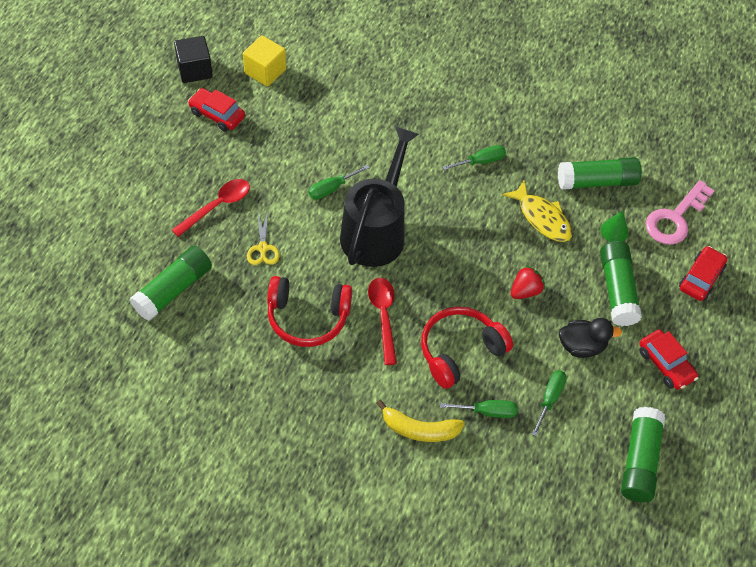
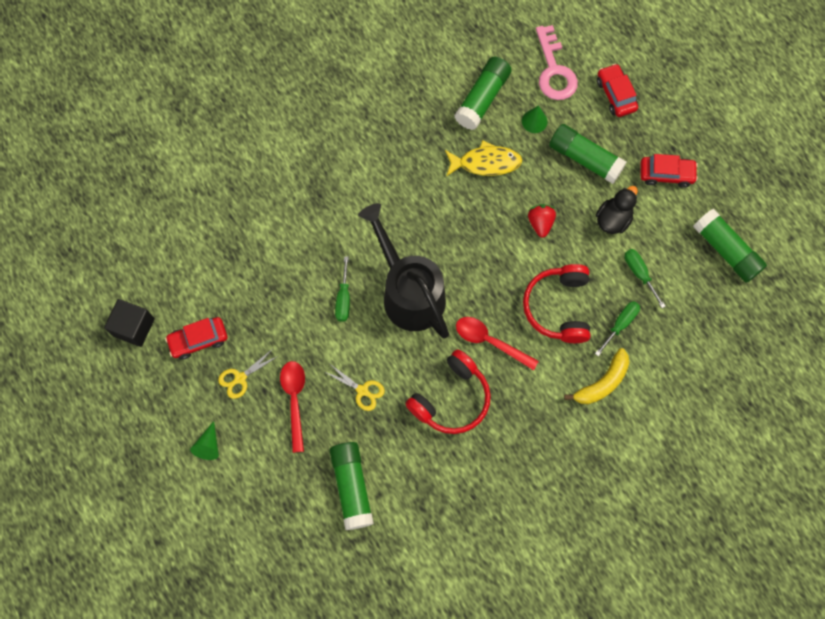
camera: 50 degrees left, 15 degrees up
(135, 172) = (208, 445): none -> green cone
(207, 159) = (240, 378): none -> yellow scissors
(265, 71) = (181, 270): yellow cube -> none
(481, 161) = (401, 168): green screwdriver -> none

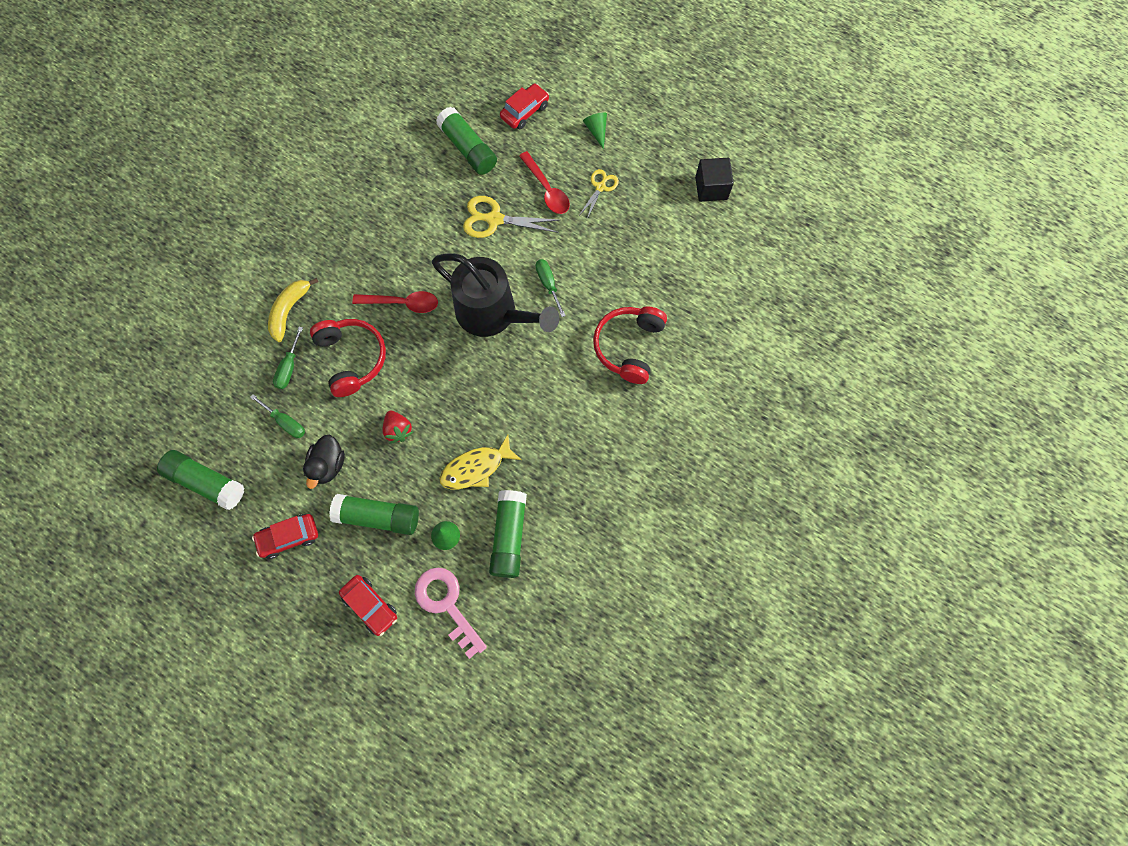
camera: 155 degrees right, 0 degrees up
(198, 340) = (652, 201): red car -> red car (525, 111)
(362, 390) = (494, 219): yellow scissors -> yellow scissors, size x1.63
(451, 399) = (416, 244): red headphones -> red headphones (628, 346)

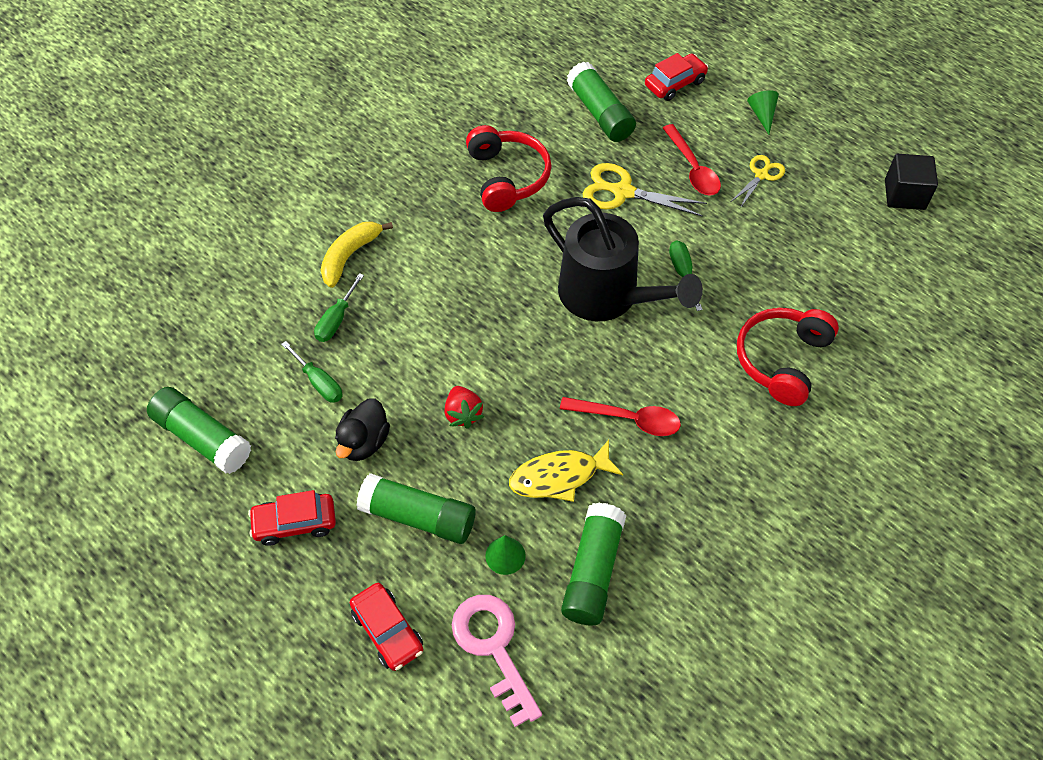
camera: 10 degrees right, 15 degrees down
(352, 358) = (418, 321): red headphones -> red headphones (507, 177)
(402, 303) = (493, 268): red spoon -> red spoon (628, 419)

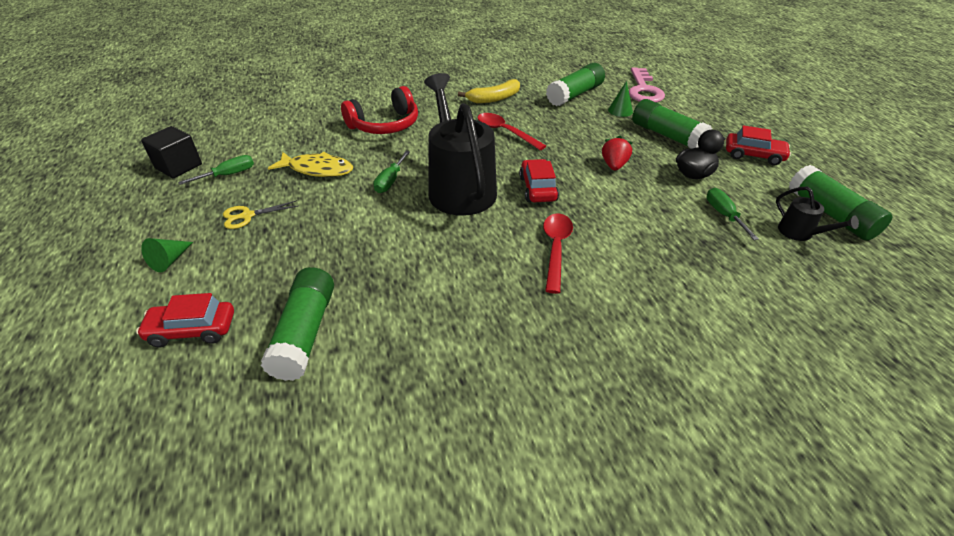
camera: 150 degrees left, 15 degrees down
(237, 389) = (800, 233): none -> black watering can
(336, 320) = (699, 250): green screwdriver -> green screwdriver (228, 175)
(350, 256) = (671, 296): yellow banana -> yellow banana (494, 98)
(388, 631) = (701, 107): red car -> red car (537, 189)
(507, 177) = (463, 306): red headphones -> none
(559, 476) = (567, 125): yellow fish -> yellow fish (317, 169)
(623, 192) = (370, 249): yellow scissors -> none
(693, 169) = (291, 242): red spoon -> red spoon (555, 249)

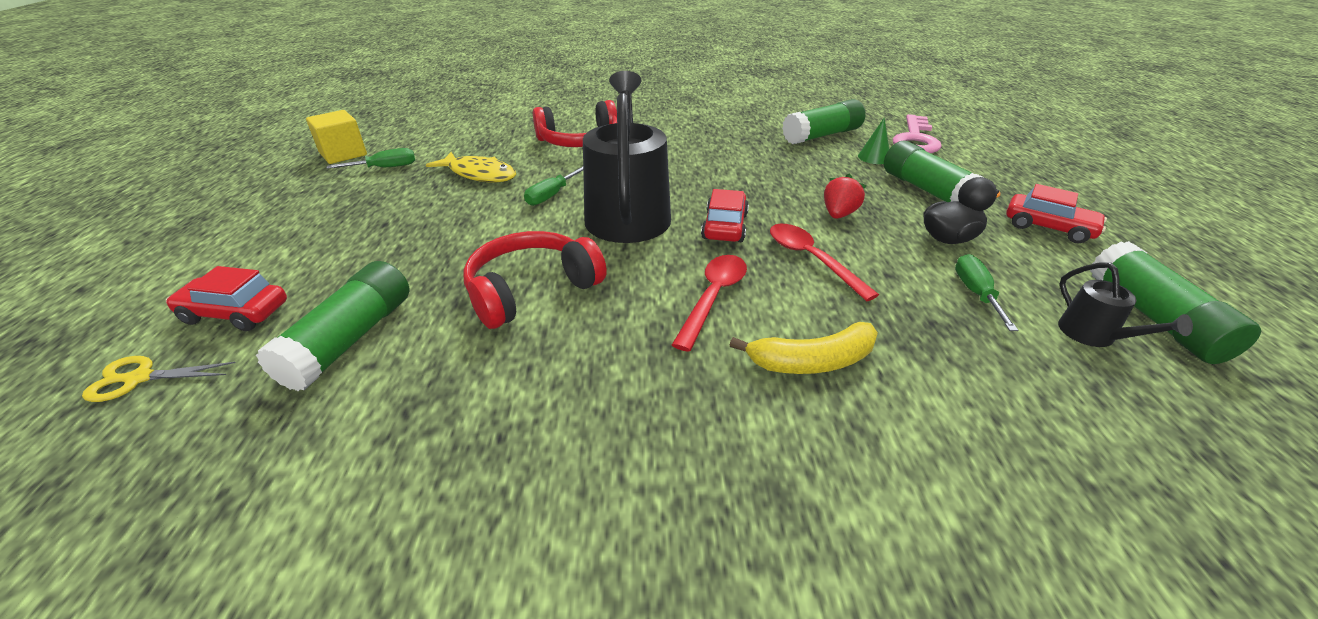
camera: 15 degrees right, 5 degrees down
(170, 260) = (268, 239): green cone -> none
(178, 166) = (343, 154): black cube -> yellow cube
(247, 216) = (376, 208): yellow scissors -> yellow scissors (140, 378)
(421, 267) = (531, 290): none -> red headphones
(494, 98) = (720, 129): yellow banana -> yellow banana (812, 361)
(505, 132) = (715, 163): red spoon -> red spoon (811, 259)

